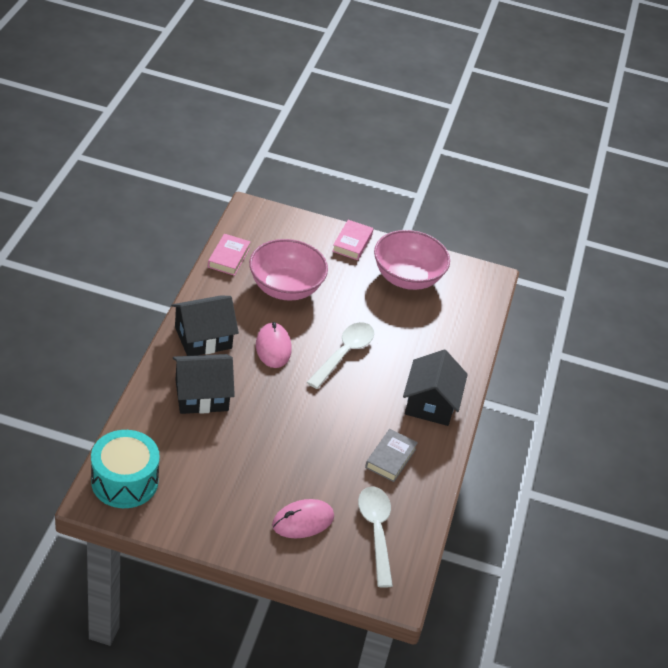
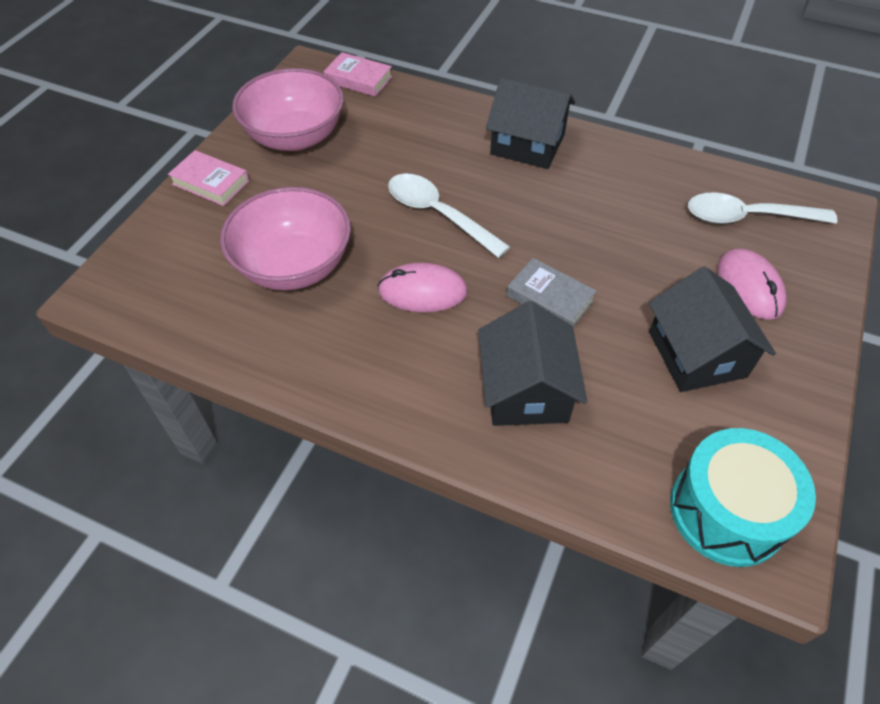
camera: 75 degrees left, 10 degrees up
(203, 337) = (396, 381): black house -> black house (697, 354)
(229, 257) = (207, 333): pink book -> pink book (358, 79)
(390, 458) = (624, 190): grey book -> grey book (550, 298)

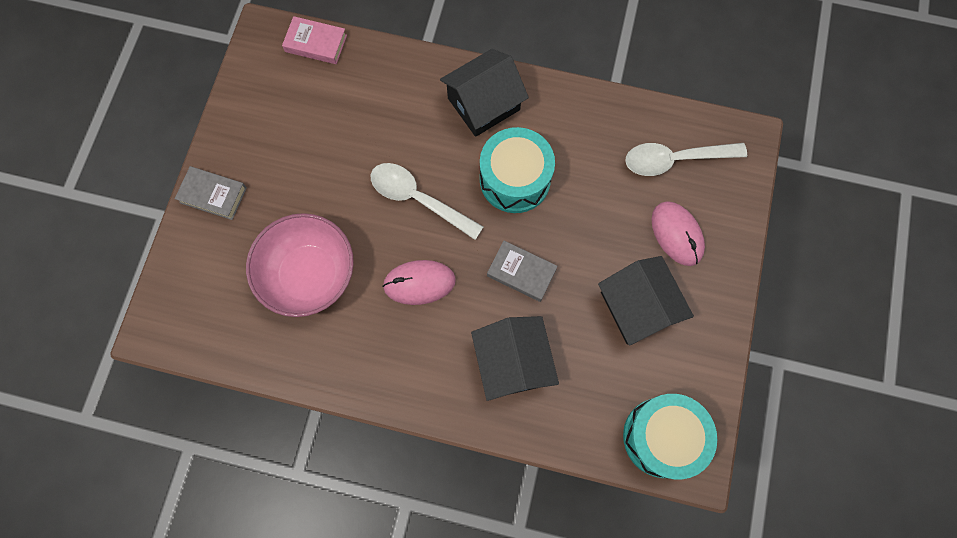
camera: 10 degrees left, 20 degrees up
(210, 182) = (213, 195): pink book -> grey book
(295, 137) = (274, 128): pink bowl -> none
(527, 144) = (483, 104): black house -> black house turned 45 degrees counterclockwise
(553, 211) = (515, 179): none -> turquoise drum

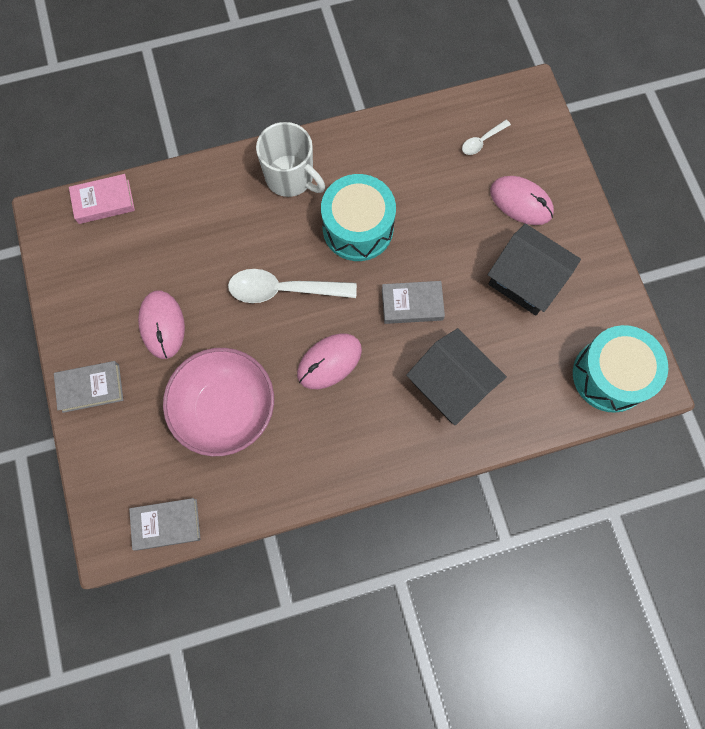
camera: 30 degrees left, 0 degrees up
(205, 343) = (166, 524): none -> grey book
(300, 174) = (162, 325): none -> pink mouse
(483, 104) = (291, 177): black house -> white mug
(674, 160) = (482, 141): white spoon -> white spoon, size x0.50

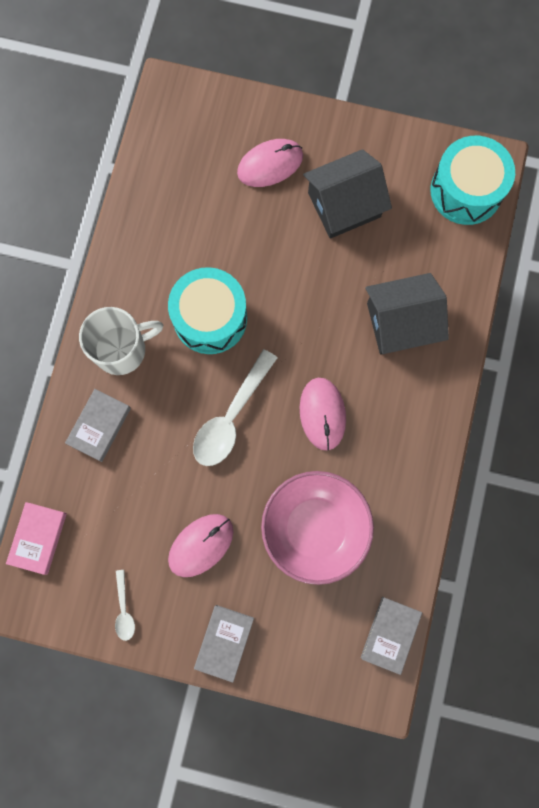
camera: 60 degrees left, 5 degrees up
(162, 325) = (201, 545): pink mouse -> pink mouse turned 60 degrees counterclockwise
(412, 304) = (310, 313): grey book -> grey book (99, 426)
(482, 141) = (191, 161): white spoon -> white spoon (124, 610)

